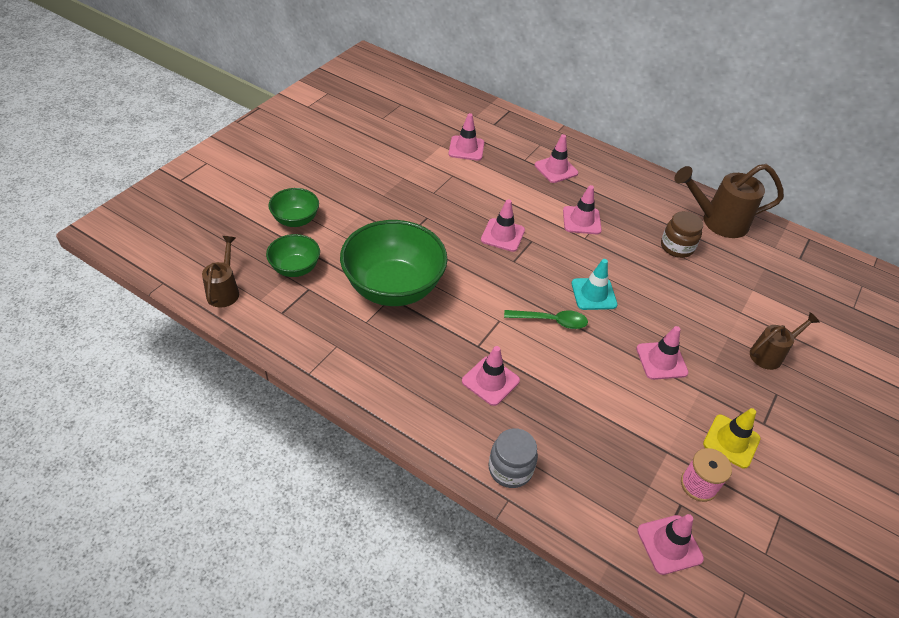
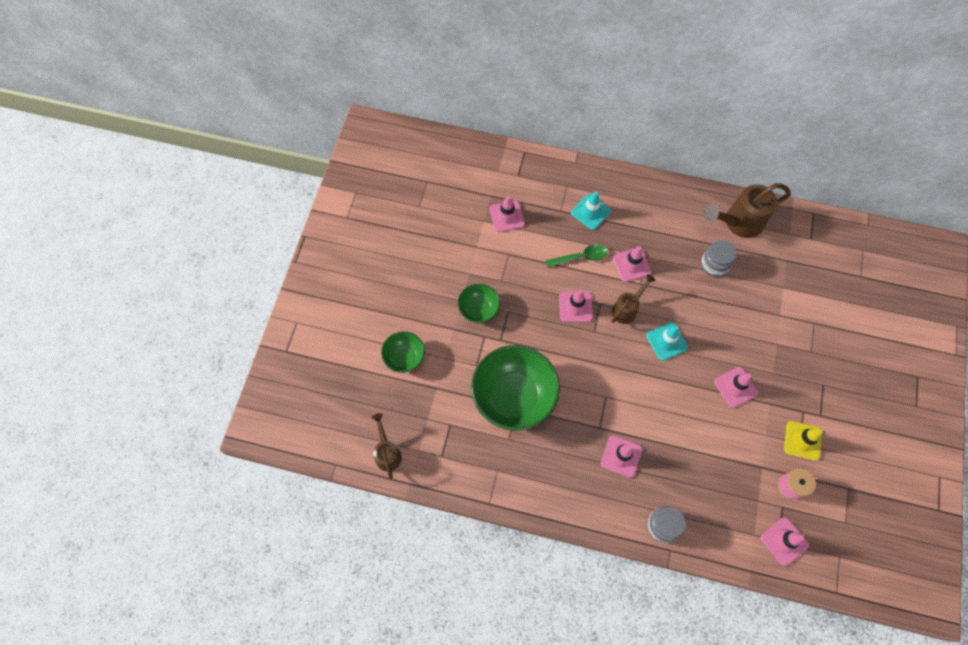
camera: 15 degrees left, 20 degrees up
(295, 268) = (430, 408): green bowl -> green bowl (478, 309)
(551, 321) = (644, 382): green spoon -> green spoon (580, 257)
(556, 169) = (590, 212): pink traffic cone -> turquoise traffic cone
(677, 247) = (714, 264): brown jar -> grey jar
(770, 354) = (810, 349): brown watering can -> brown watering can (627, 309)

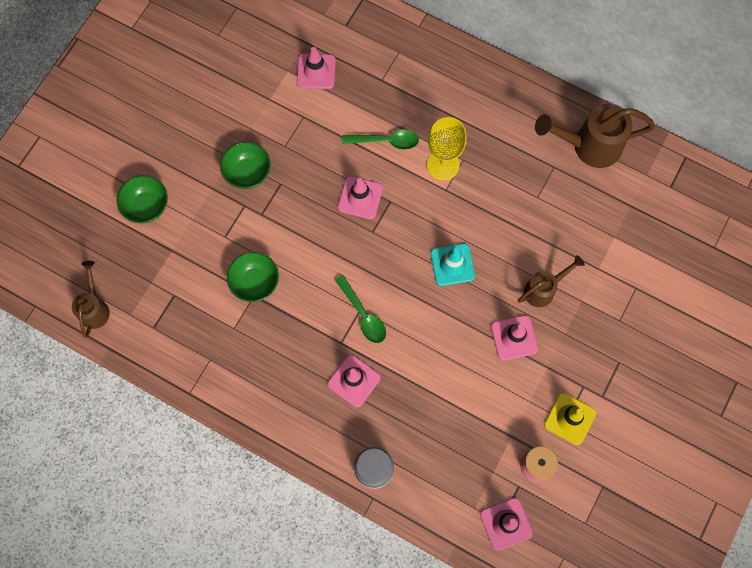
camera: 15 degrees right, 5 degrees up
(514, 397) = (255, 283): green bowl -> green bowl, size x0.51
(590, 212) = (416, 90): turquoise traffic cone -> none
(610, 400) = (363, 315): none -> green spoon
(627, 309) = (419, 215): brown watering can -> brown watering can (543, 289)
(631, 265) = (443, 165): pink traffic cone -> yellow goblet
(714, 264) = (541, 189): grey jar -> none

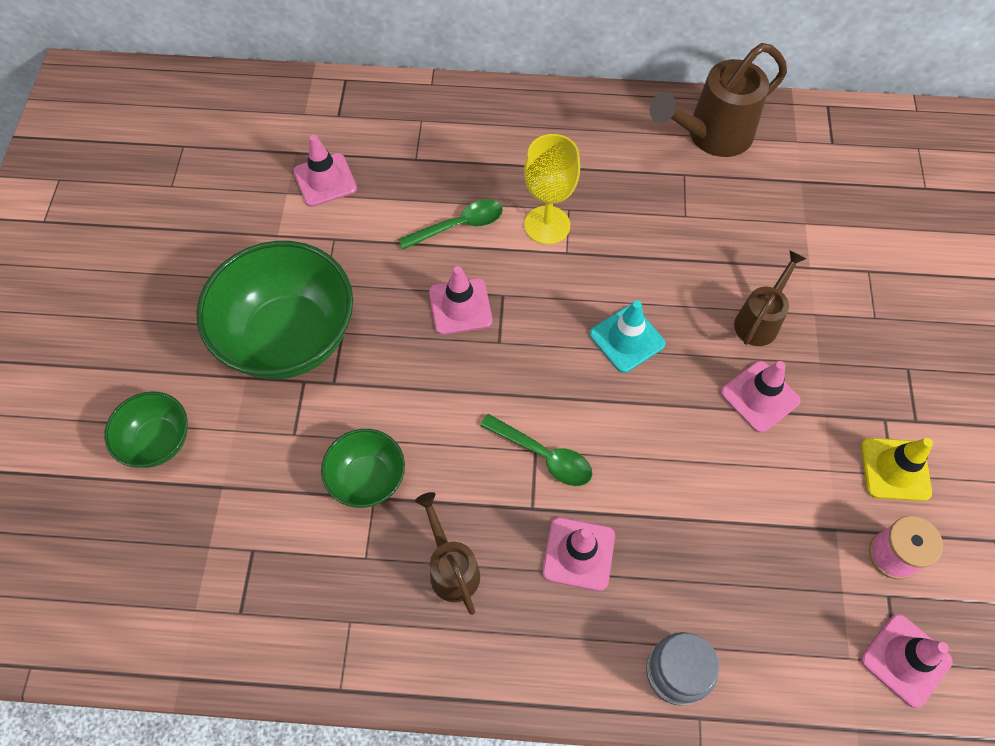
camera: 25 degrees left, 10 degrees down
(95, 308) = (133, 626): brown watering can -> brown watering can (451, 568)
(248, 173) = (289, 337): green bowl -> green bowl, size x1.95

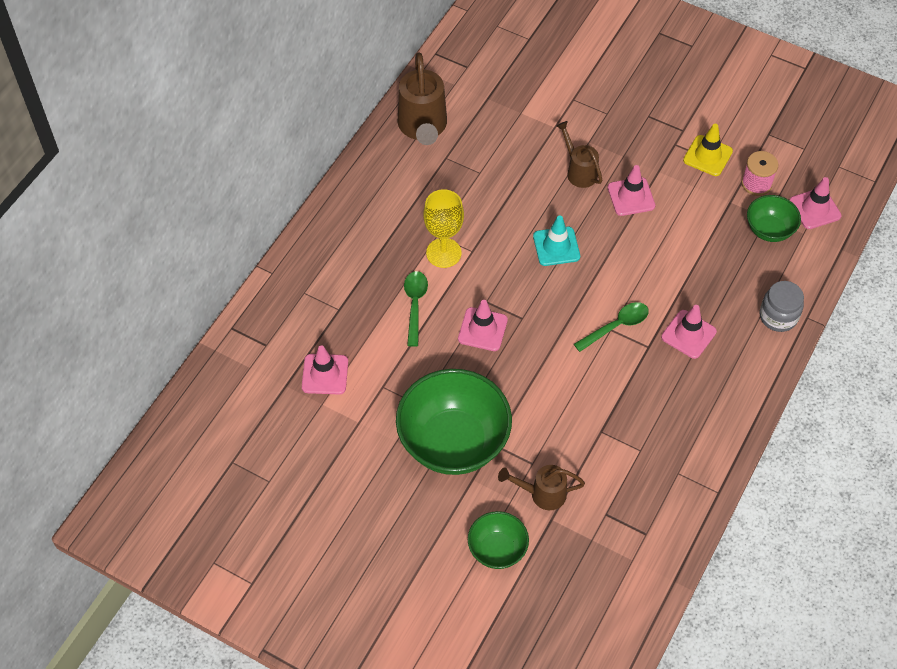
camera: 65 degrees left, 5 degrees down
(367, 479) = (586, 430): green bowl -> green bowl (769, 230)
(451, 568) = (668, 405): brown watering can -> brown watering can (542, 494)

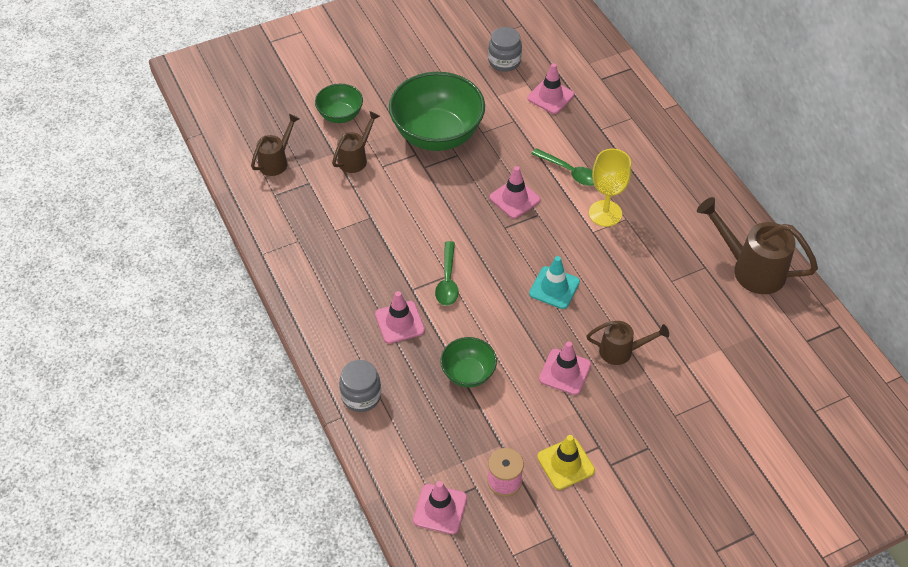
camera: 125 degrees right, 5 degrees down
(302, 445) = (504, 61): none -> grey jar
(605, 565) = (276, 161): none -> brown watering can
(769, 230) = (448, 454): green bowl -> green bowl (468, 373)

